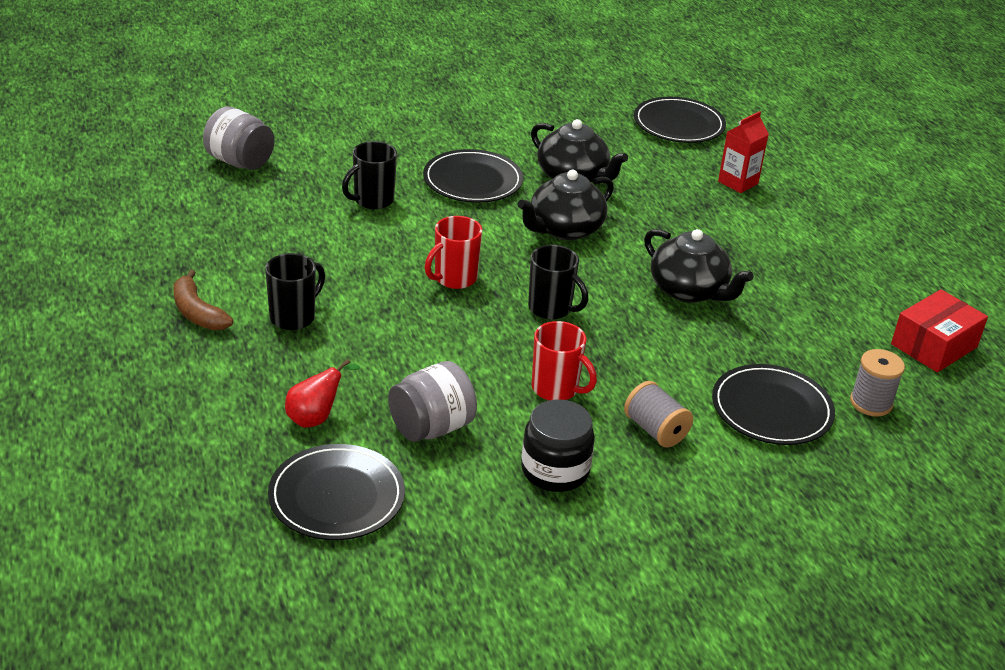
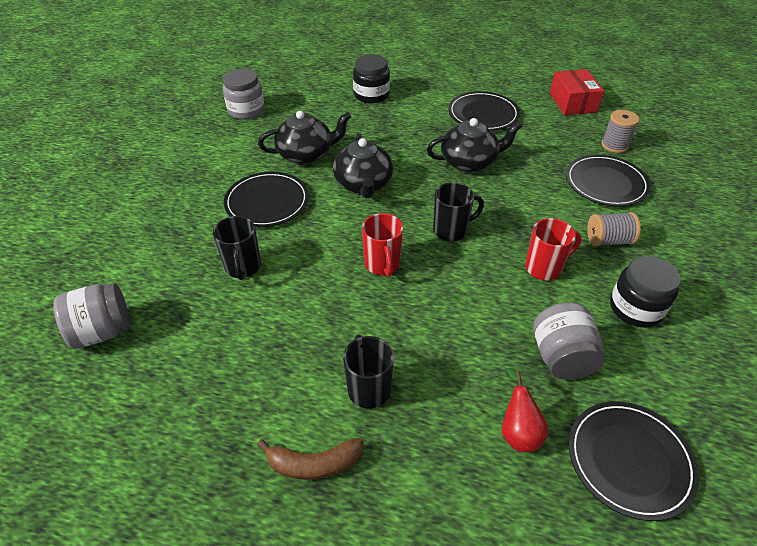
camera: 55 degrees left, 10 degrees up
(603, 114) = (246, 110): none -> grey jar
(678, 124) = (289, 88): black plate -> black plate (483, 114)
(738, 182) = (371, 95): red carton -> black jar

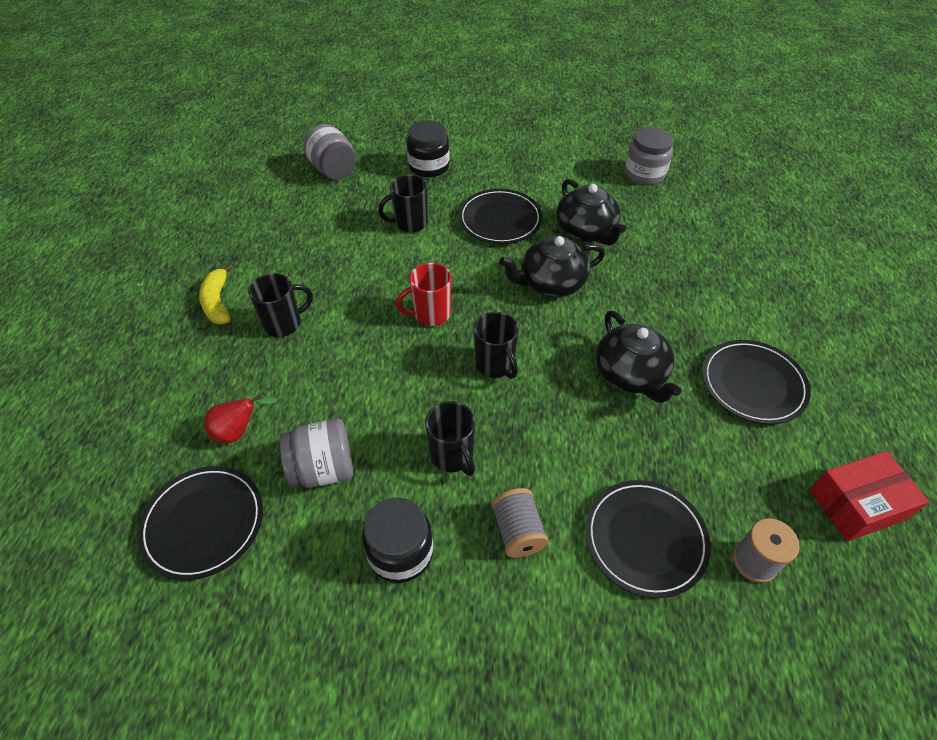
camera: 80 degrees right, 5 degrees up
(314, 464) = (218, 302): brown banana -> yellow banana
(371, 95) = (734, 265): black jar -> black jar (429, 166)
(544, 268) = (452, 456): red mug -> black mug

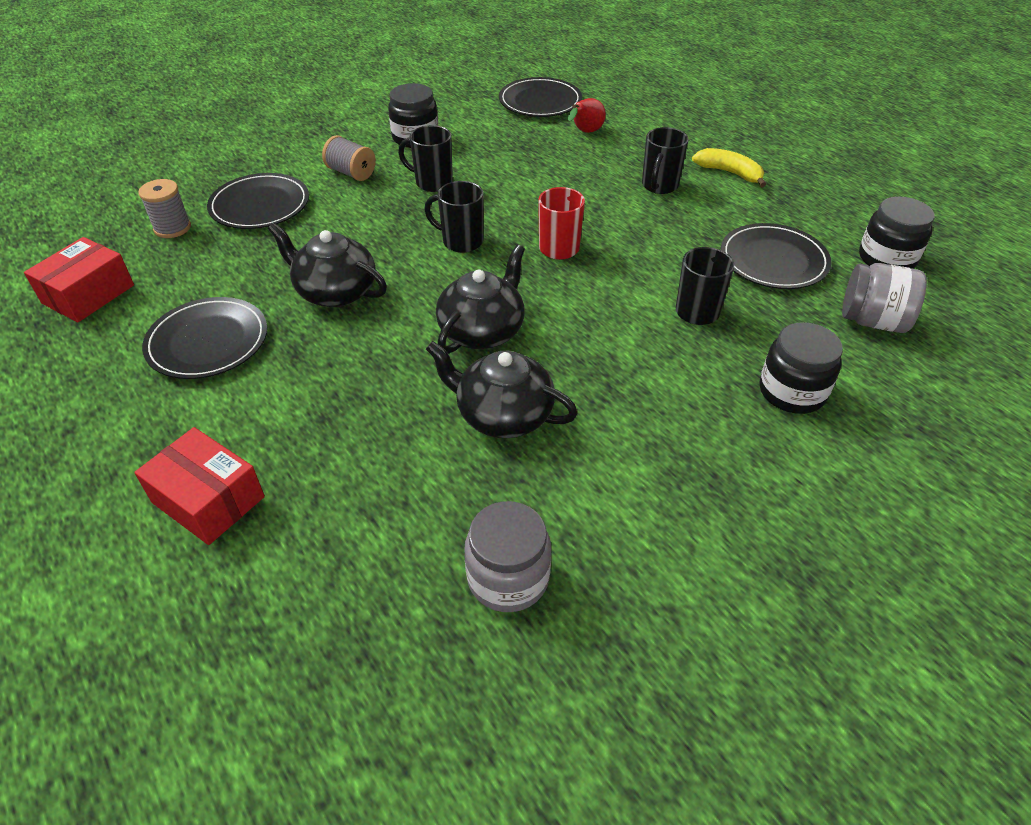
camera: 140 degrees right, 5 degrees down
(259, 190) = (886, 259): none -> black jar
(323, 469) = (508, 142): grey jar -> none
(500, 219) = (616, 370): black plate -> black plate (773, 260)
(780, 273) = (208, 499): none -> red box

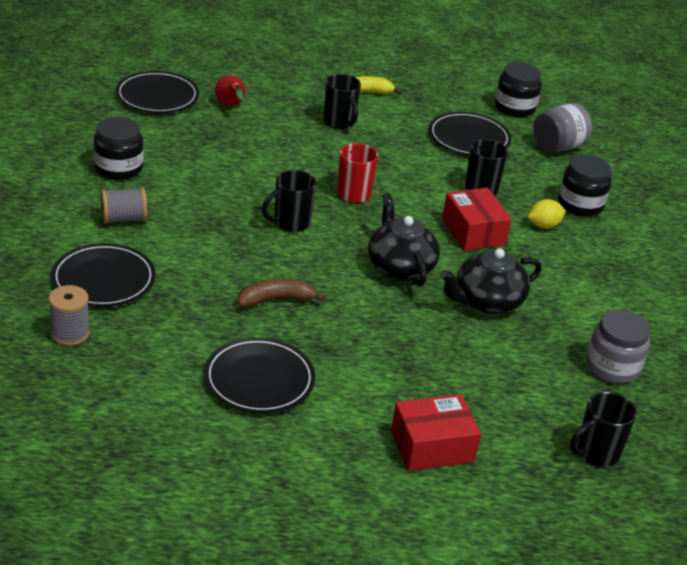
camera: 55 degrees left, 10 degrees down
(88, 294) = (109, 412): red box -> red box (473, 231)
(335, 292) = (275, 300): black teapot -> brown banana
(432, 182) = (196, 194): black mug -> black mug (596, 453)
(704, 385) = (543, 225): none -> yellow lemon

